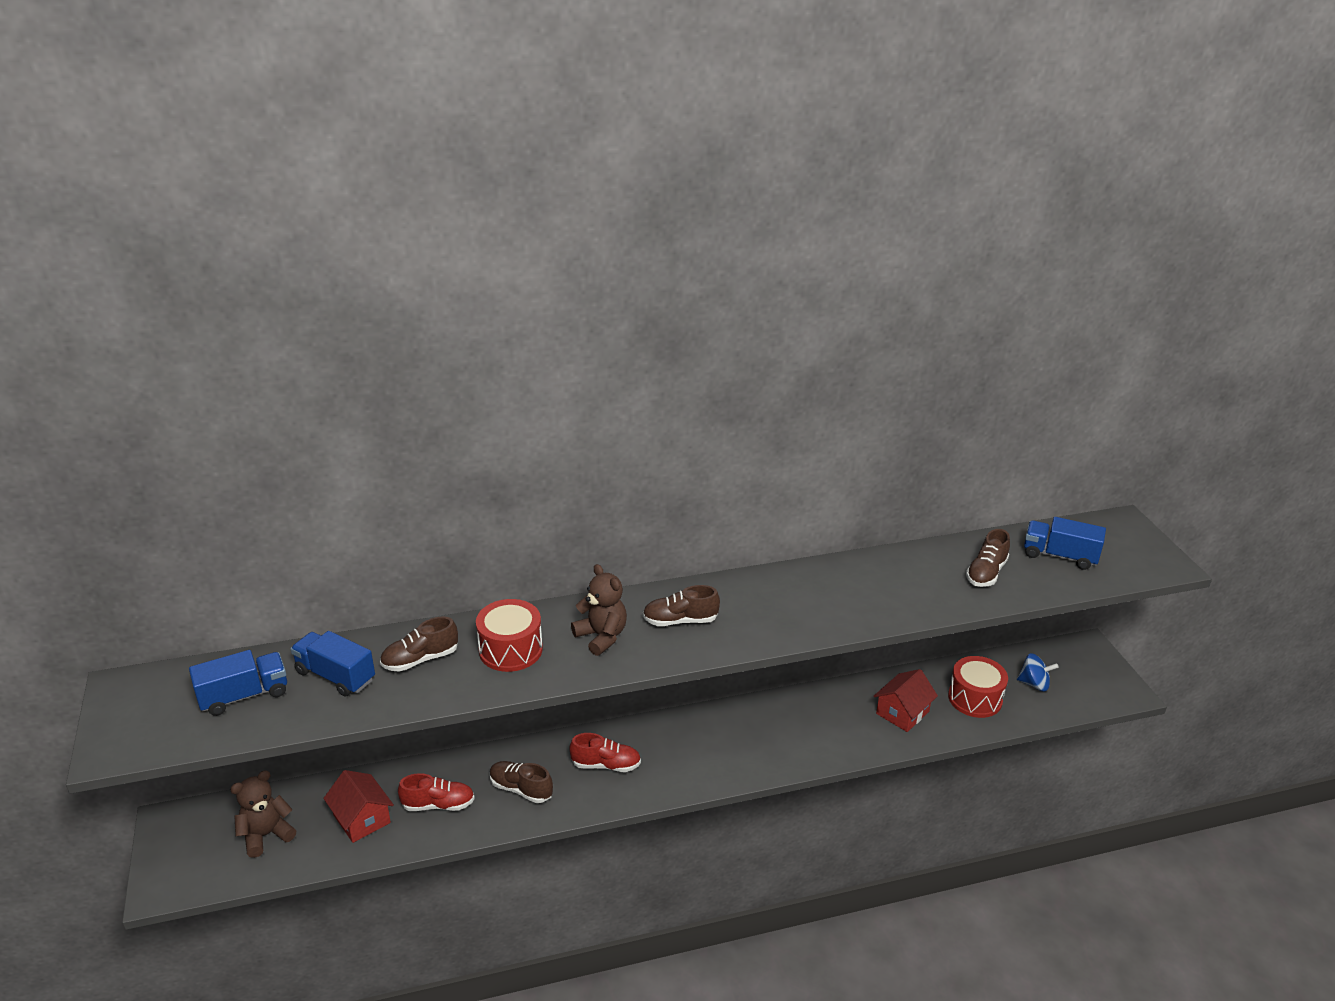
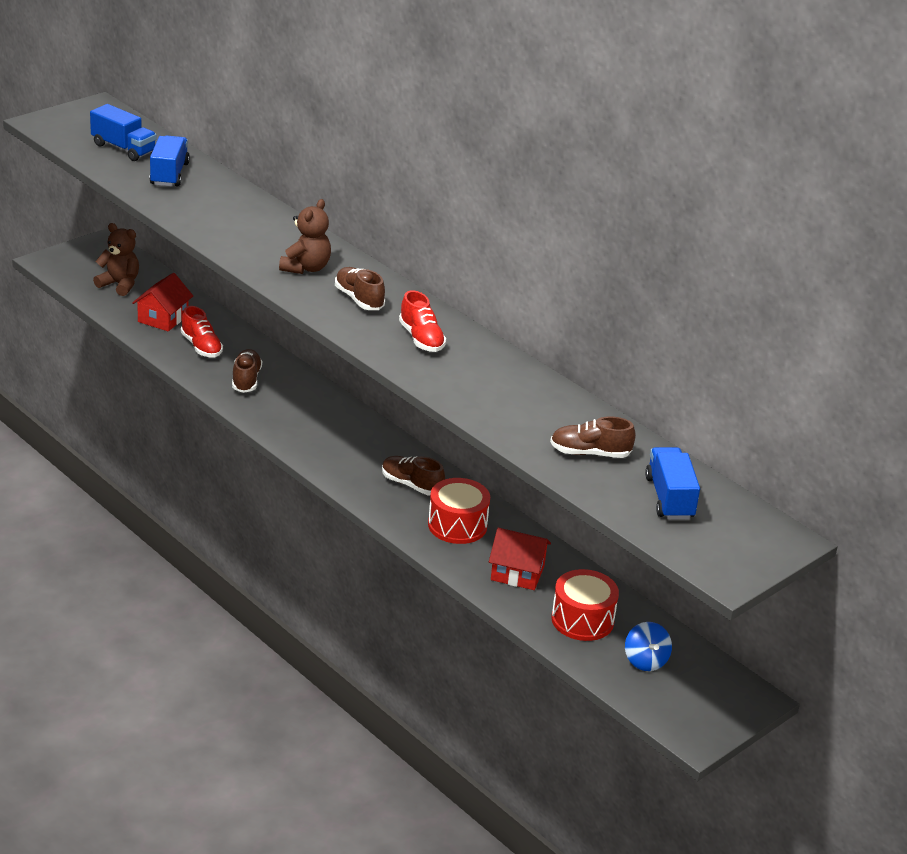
camera: 60 degrees right, 0 degrees up
(420, 659) = (214, 200): brown shoe -> brown shoe (411, 485)
(510, 650) = (256, 233): red drum -> red drum (457, 525)
(606, 765) = (306, 414): red shoe -> red shoe (421, 339)

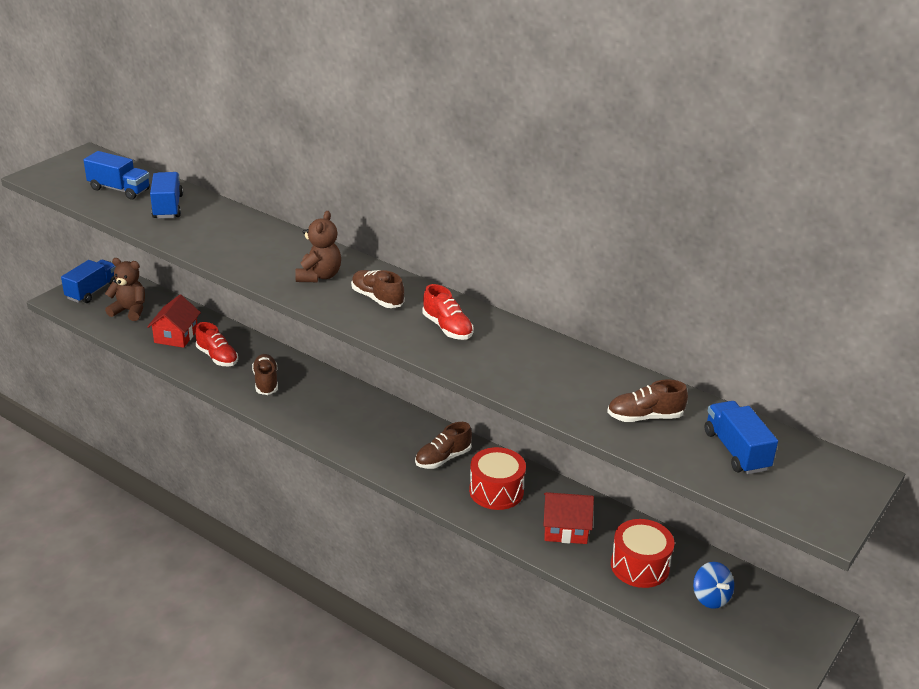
camera: 10 degrees left, 0 degrees up
(85, 258) = (92, 291): none -> blue truck
(411, 485) = (443, 458): brown shoe -> brown shoe turned 60 degrees counterclockwise

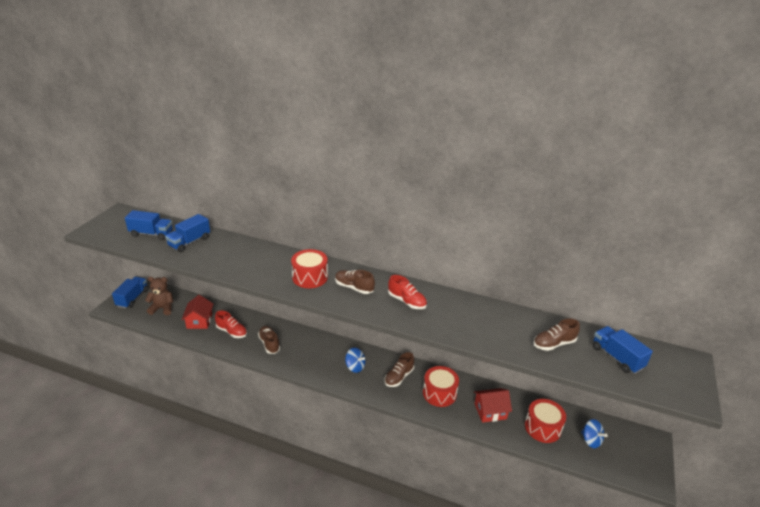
camera: 15 degrees left, 0 degrees up
(168, 207) = (189, 242): blue truck -> blue truck turned 120 degrees counterclockwise
(319, 276) = (310, 277): brown teddy bear -> red drum
(381, 433) = (355, 367): none -> blue spinning top

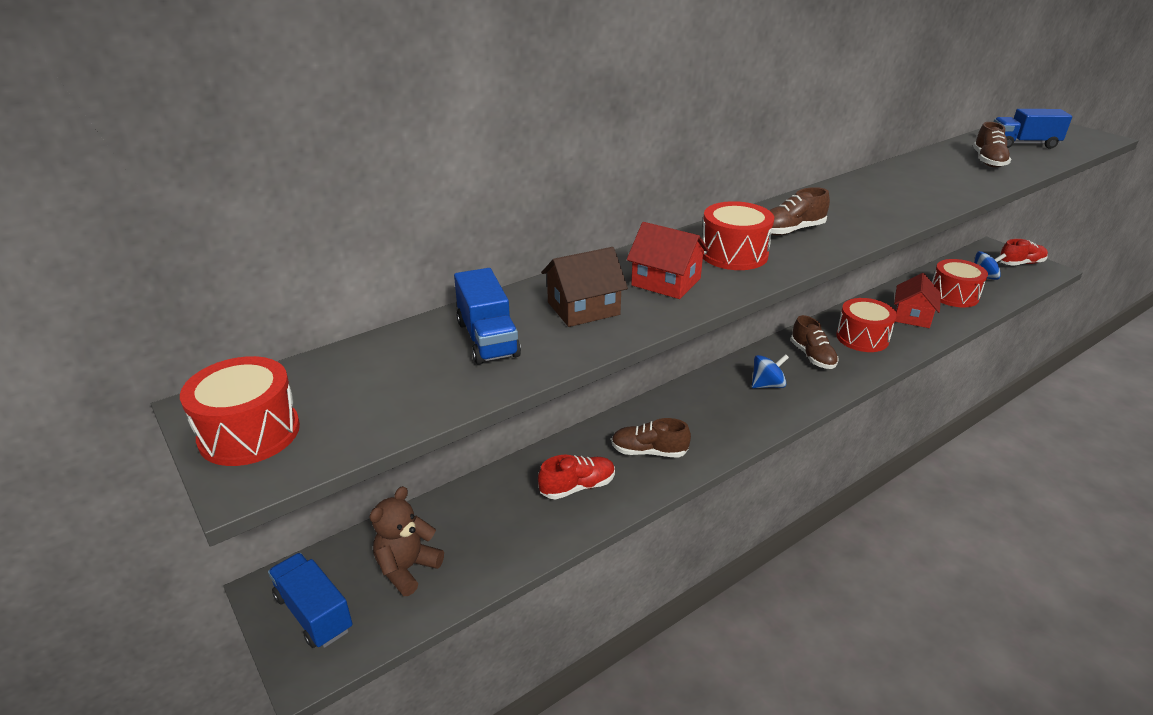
camera: 55 degrees left, 0 degrees up
(109, 223) = (249, 433): none -> red drum
(151, 234) = (390, 379): blue truck -> none
(199, 321) = (506, 522): red house -> red house (666, 282)
(227, 254) = (583, 308): none -> brown house
(407, 301) = (852, 207): red shoe -> red shoe (1020, 263)

